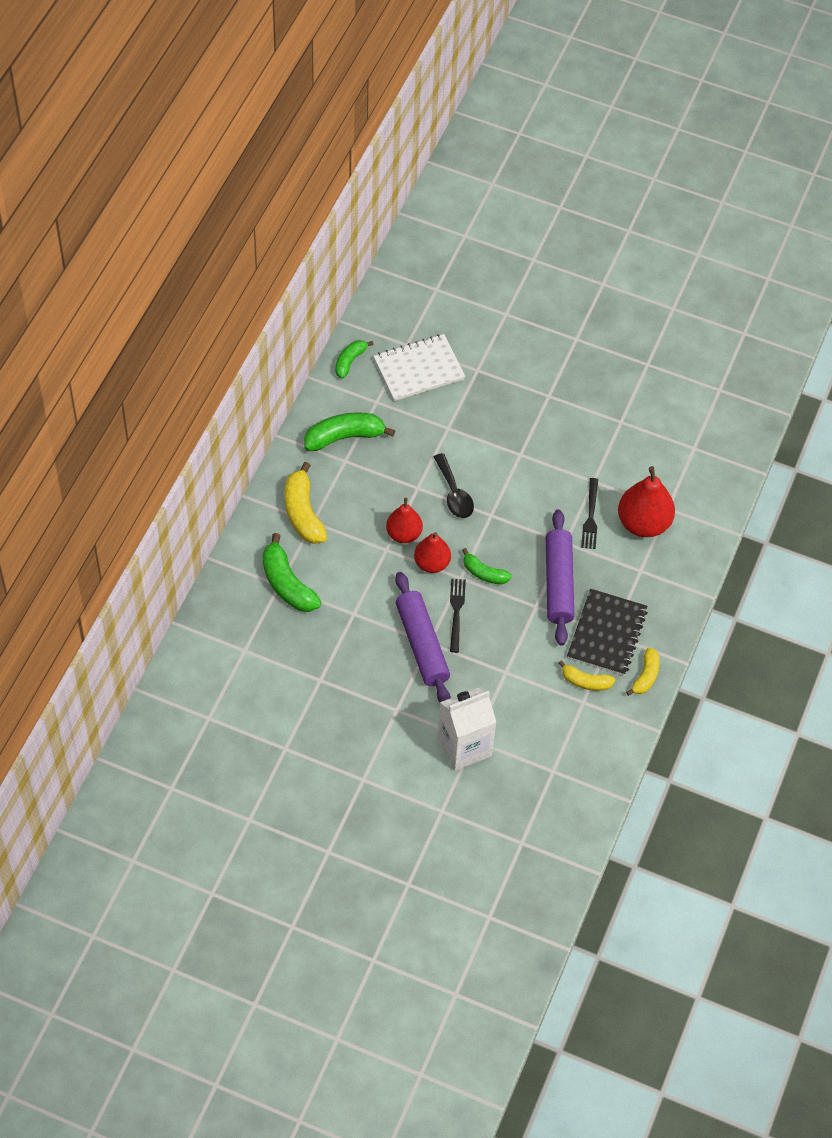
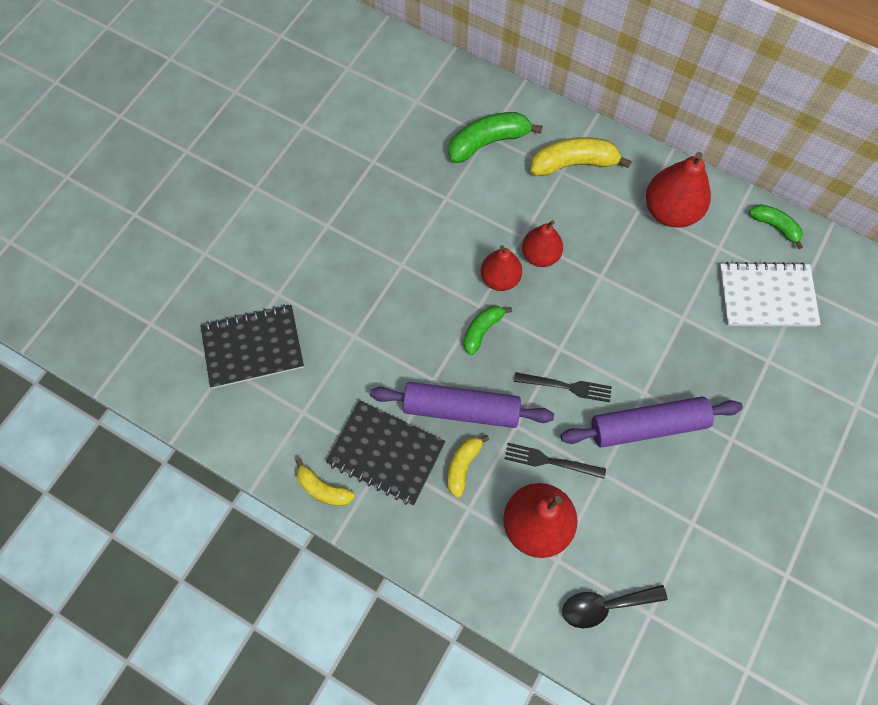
camera: 100 degrees right, 10 degrees up
(344, 437) = (670, 211): green banana -> red pear
(418, 369) = (766, 296): white notebook -> white notebook turned 75 degrees counterclockwise
(422, 644) = (400, 257): purple rolling pin -> purple rolling pin (648, 426)
(454, 493) = (591, 312): black spoon -> black spoon (604, 605)
(456, 612) = (435, 295): black fork -> black fork (566, 386)
(464, 746) = (272, 283): white carton -> none
(530, 751) = (253, 347): none -> black notebook
(585, 681) = (327, 419): yellow banana -> yellow banana (463, 466)

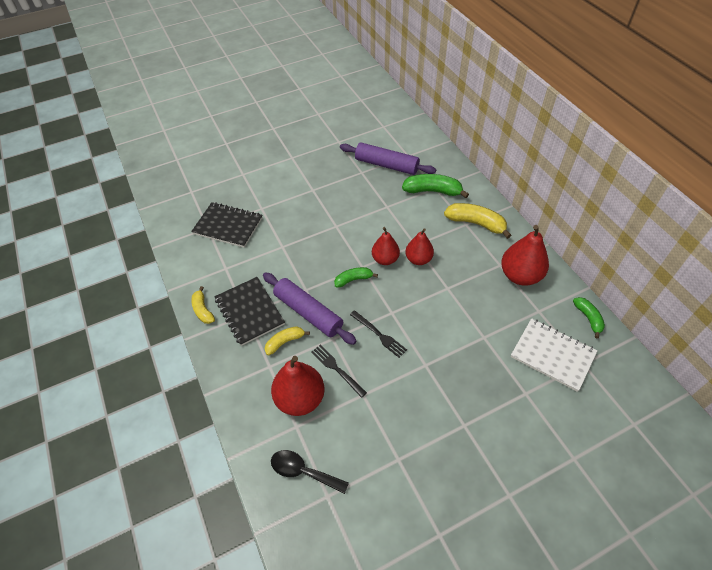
camera: 35 degrees right, 15 degrees down
(648, 426) = (413, 385): purple rolling pin -> purple rolling pin (386, 165)

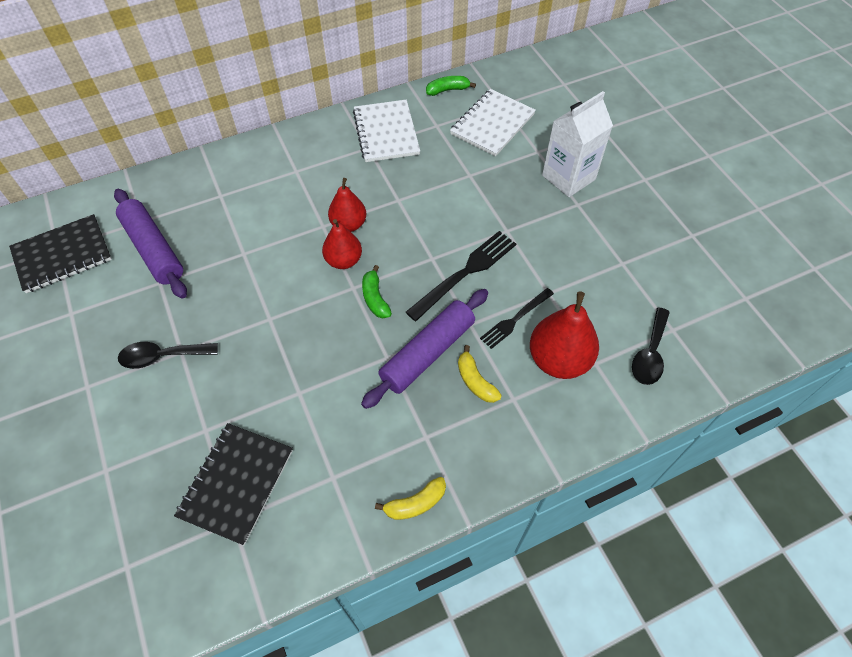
camera: 90 degrees left, 5 degrees up
(249, 312) = (422, 432): black notebook -> black notebook (62, 255)
(309, 182) = (162, 356): none -> black spoon
(379, 335) = (465, 273): black fork -> black fork, size x1.57
(386, 165) = (154, 249): purple rolling pin -> purple rolling pin turned 60 degrees counterclockwise
(433, 191) = (226, 198): green banana -> none
(476, 223) = (297, 160): yellow banana -> none
(497, 419) = (568, 177): none -> white carton
(520, 275) = (386, 133): red pear -> white notebook

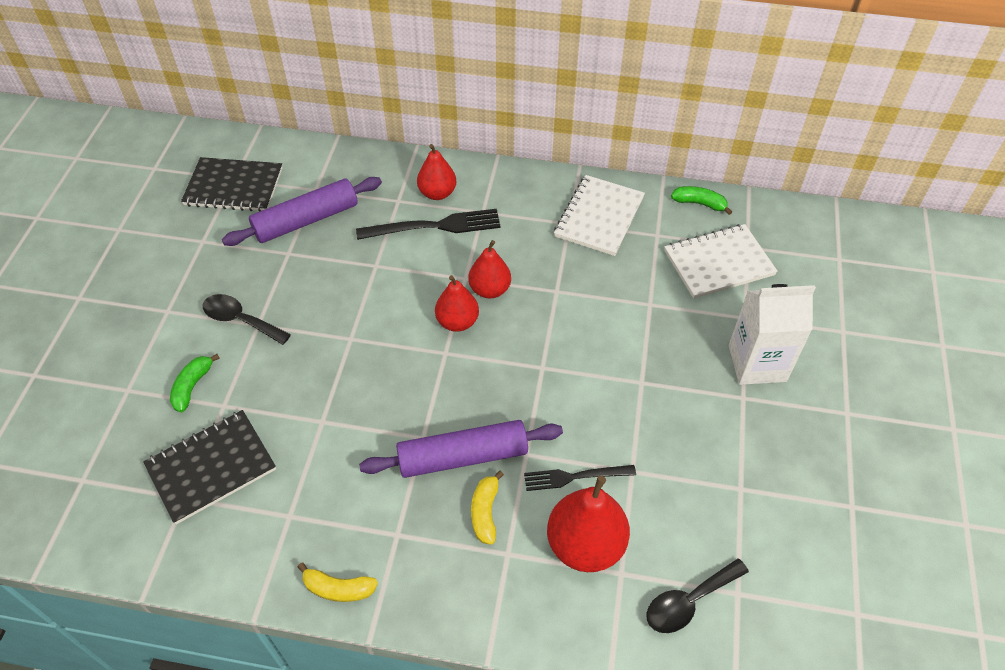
camera: 35 degrees right, 5 degrees down
(154, 249) = (306, 220): purple rolling pin -> purple rolling pin turned 60 degrees clockwise
(248, 174) = (437, 193): none -> red pear
(375, 298) = (457, 374): green banana -> green banana (192, 386)
(465, 273) = (563, 400): black fork -> black fork (435, 226)

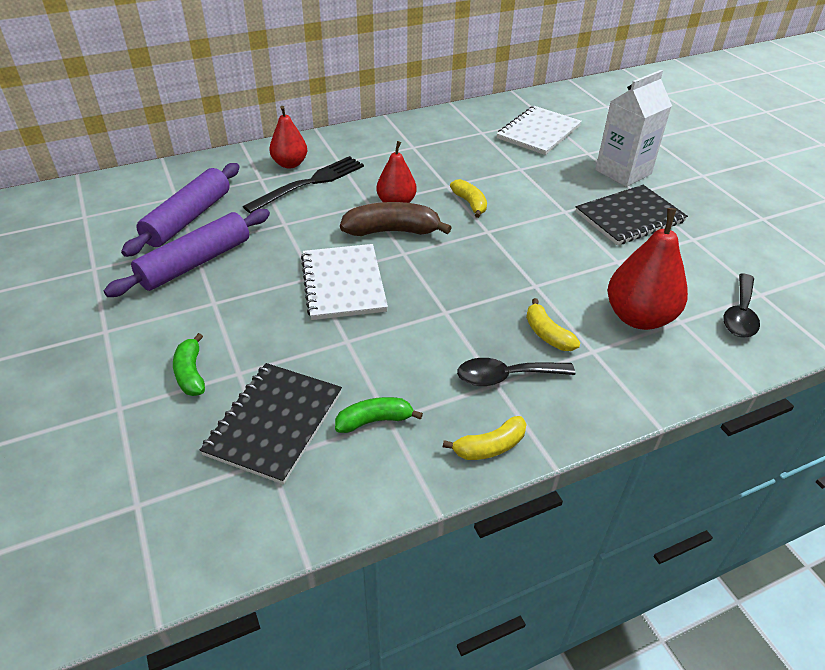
camera: 35 degrees left, 10 degrees down
(234, 187) = (90, 221): black notebook -> black notebook (629, 217)
(240, 320) = (192, 306): black spoon -> black spoon (506, 376)
(457, 322) = (392, 231): red pear -> brown banana
(463, 457) = (491, 309): purple rolling pin -> purple rolling pin (196, 263)
(557, 324) = (470, 203): none -> yellow banana
(575, 477) = (584, 282): black fork -> none
(599, 217) = (431, 136): white notebook -> white notebook (343, 283)
(699, 203) = (490, 108): green banana -> green banana (375, 420)

